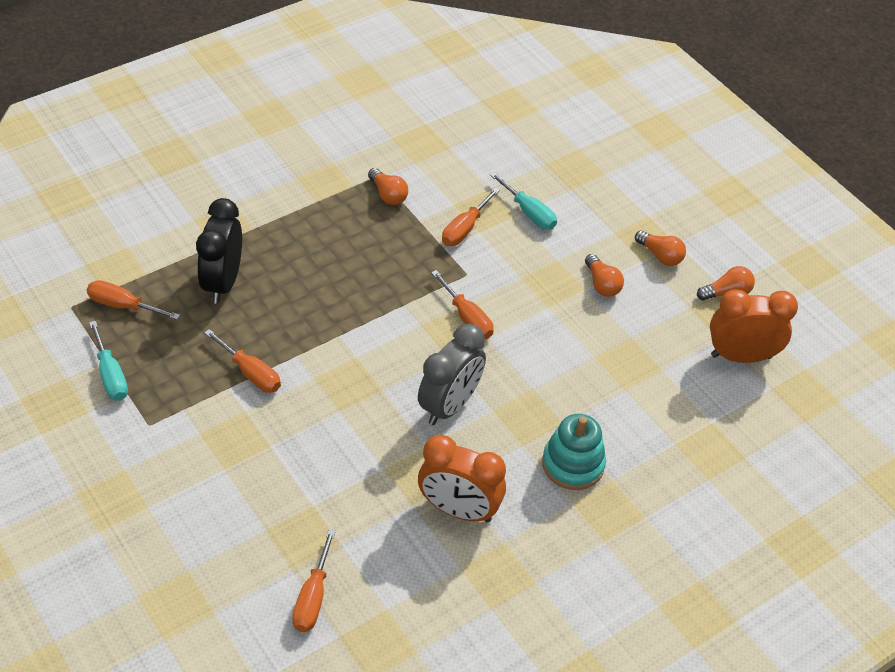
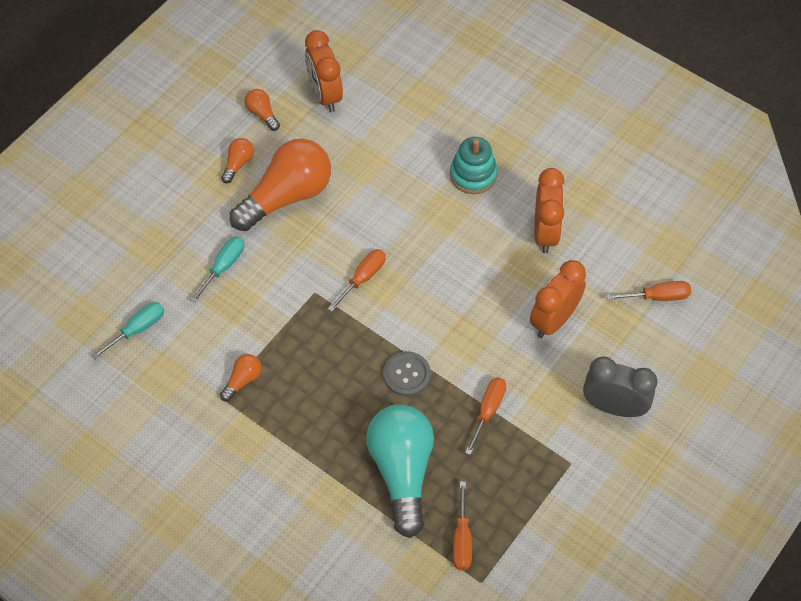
camera: 105 degrees left, 10 degrees up
(111, 375) = (538, 514): turquoise screwdriver -> turquoise screwdriver (138, 329)
(223, 282) = (402, 471): black clock -> turquoise light bulb
(330, 319) = (407, 374): none -> grey button
(332, 474) = (554, 320): none -> orange clock
(449, 405) = (456, 265): grey clock -> grey clock (614, 407)
(464, 229) = (262, 308): orange screwdriver -> none
(602, 284) = (287, 196): orange light bulb -> orange light bulb, size x2.33

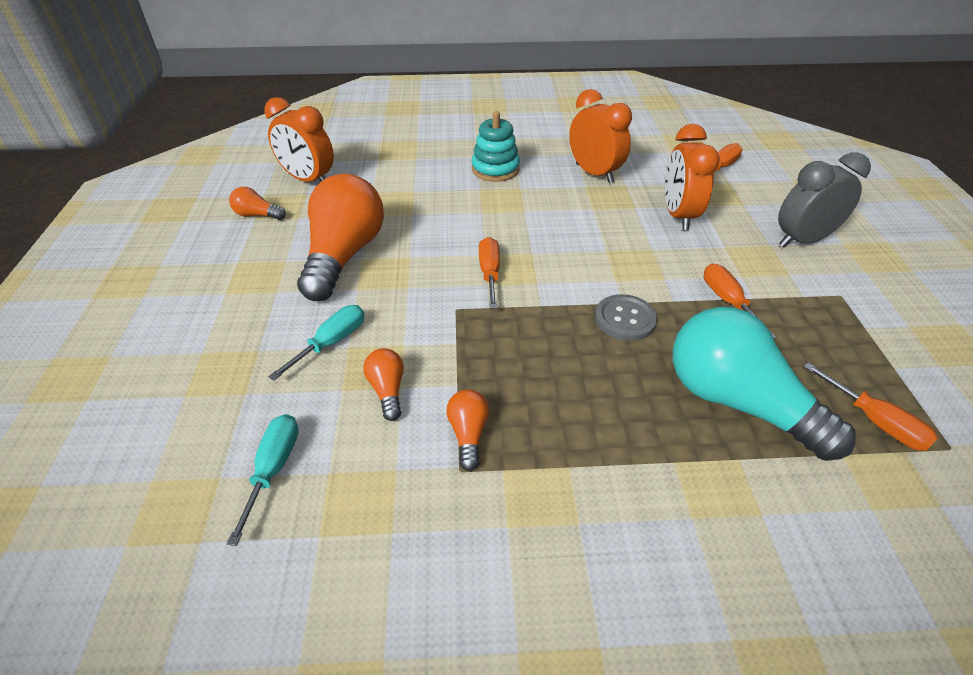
camera: 40 degrees left, 15 degrees down
(224, 267) = (331, 342): turquoise screwdriver -> turquoise screwdriver turned 45 degrees clockwise
(238, 164) = (266, 257): orange light bulb -> orange light bulb (387, 390)

